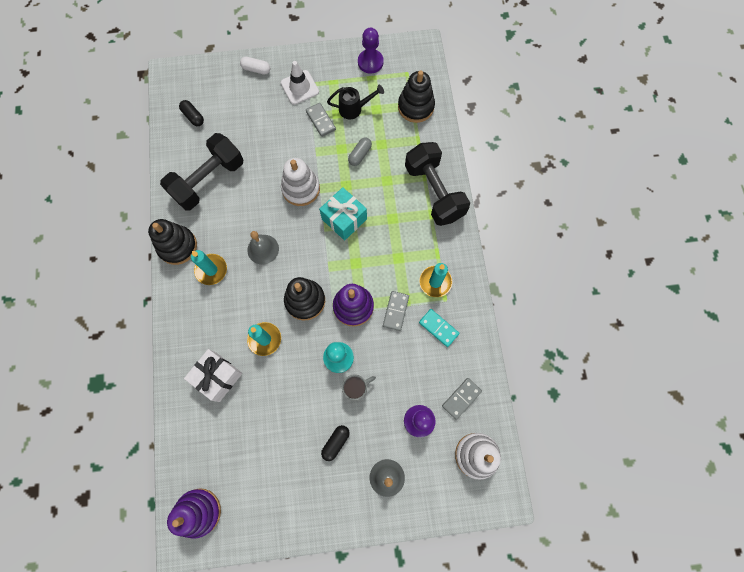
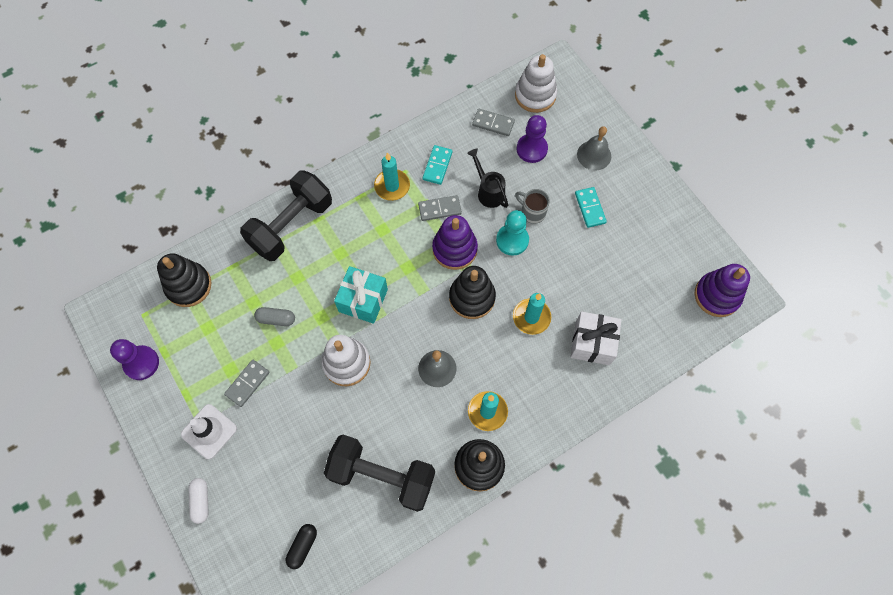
camera: 115 degrees left, 5 degrees down
(335, 442) = (590, 208): black capsule -> turquoise domino
(354, 109) = (216, 352): black watering can -> black watering can (488, 191)

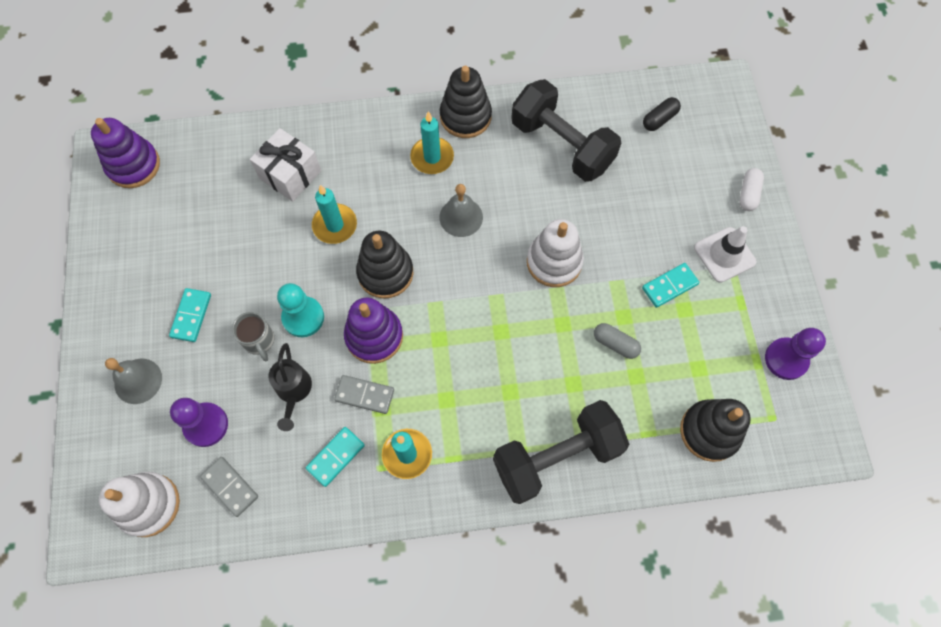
camera: 155 degrees left, 0 degrees up
(247, 383) = (669, 286): grey domino -> turquoise domino
(363, 300) = (507, 322): turquoise gift -> none

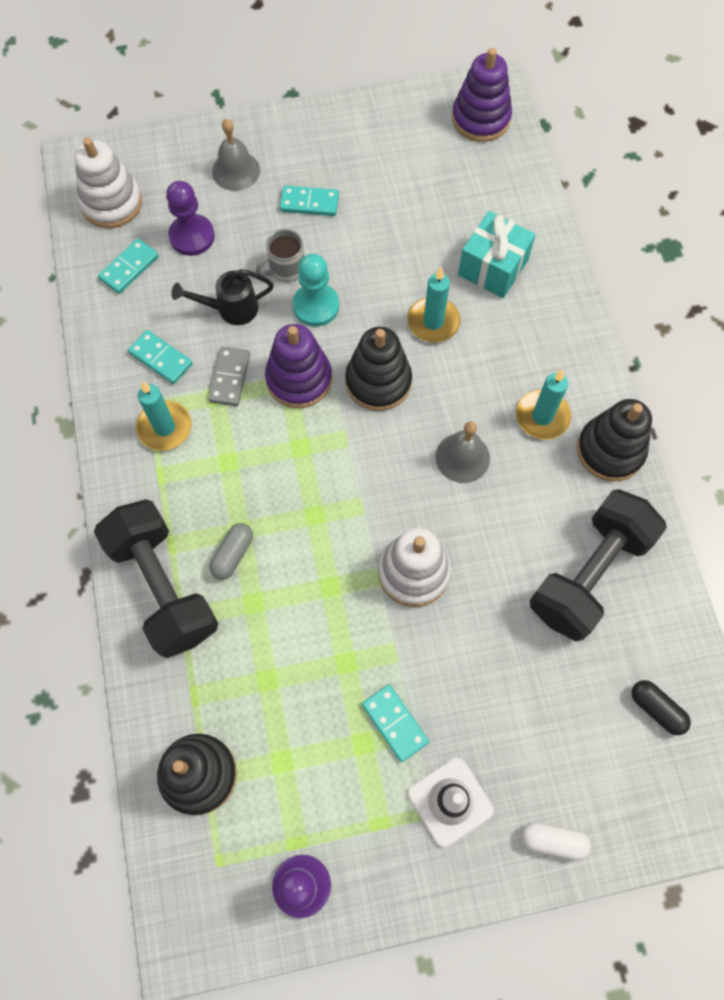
camera: 85 degrees right, 0 degrees up
(230, 486) = (129, 268): grey domino -> turquoise domino
(290, 174) = (493, 267): white gift -> turquoise gift
(615, 344) = (308, 652): grey capsule -> grey capsule (233, 554)

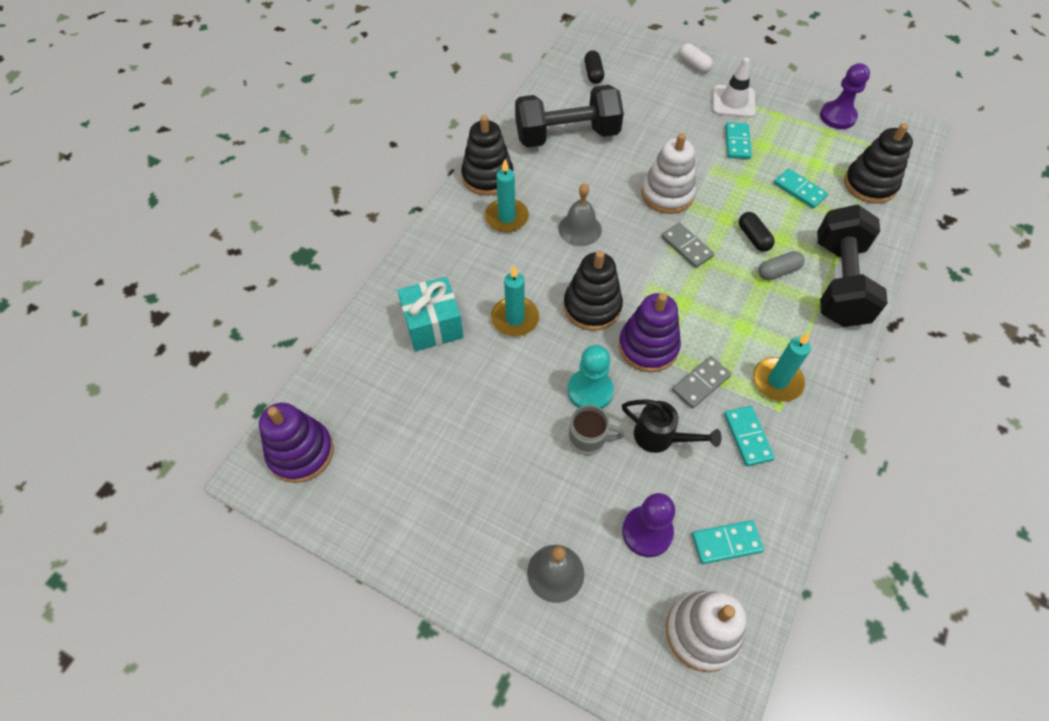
camera: 140 degrees left, 10 degrees down
(284, 582) = (753, 237): none -> black capsule
(309, 203) = (518, 485): turquoise domino -> turquoise domino (799, 190)
(343, 516) = (686, 247): none -> grey domino

